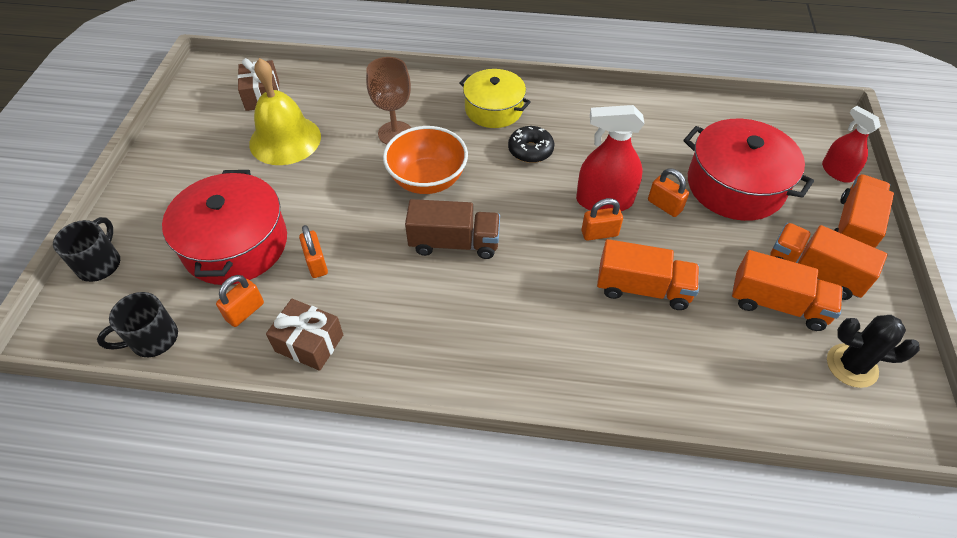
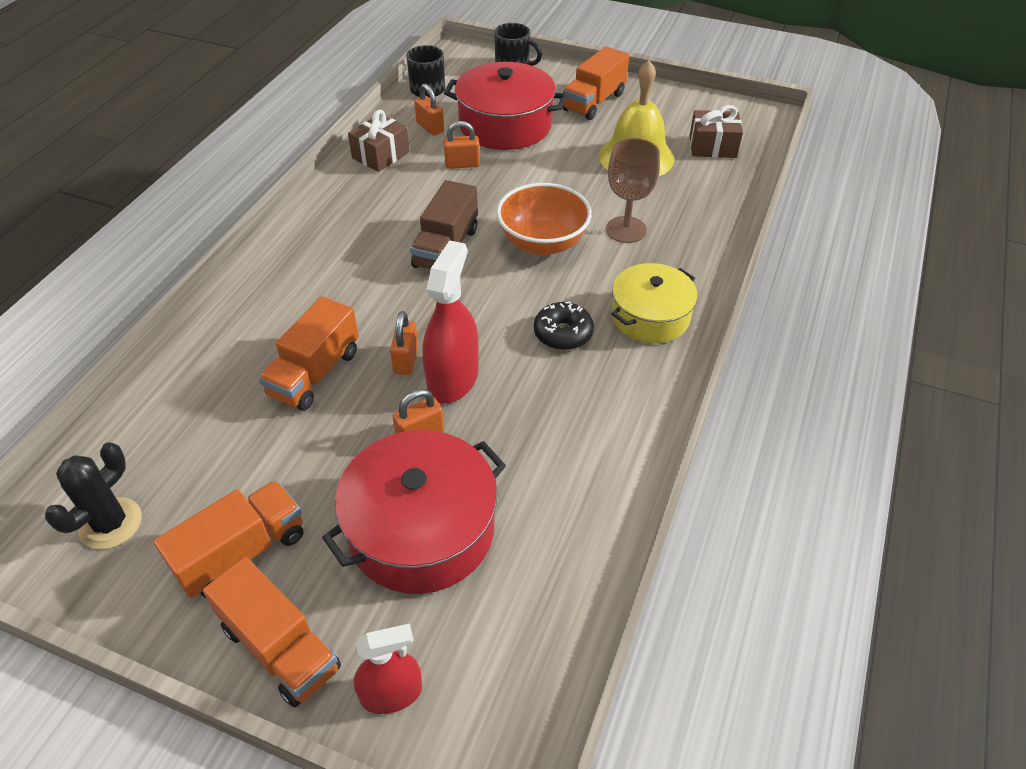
camera: 105 degrees right, 5 degrees down
(777, 304) = (224, 489): orange truck -> orange truck (594, 102)

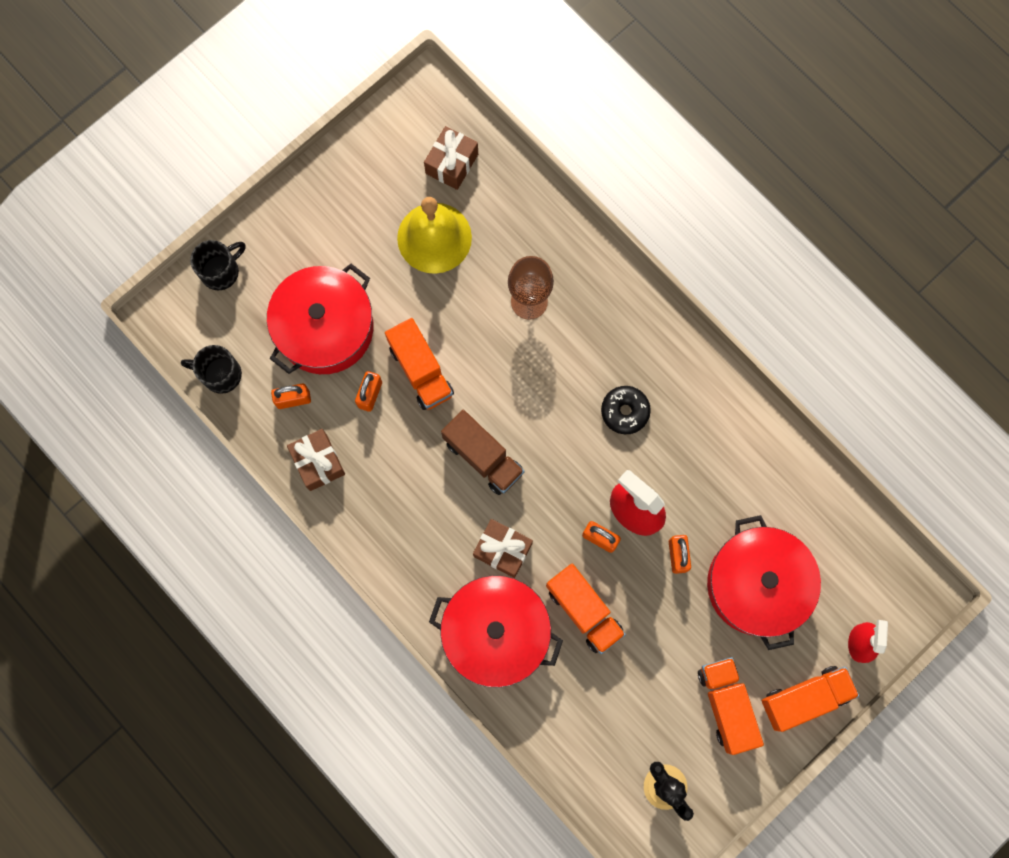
camera: 65 degrees left, 30 degrees up
(262, 313) = (496, 632): none -> red pot
(355, 290) = (502, 550): none -> brown gift
(542, 243) = (514, 376): orange bowl -> none
(594, 102) = (327, 227): orange truck -> orange truck (421, 370)
(650, 316) = (636, 339): yellow pot -> none

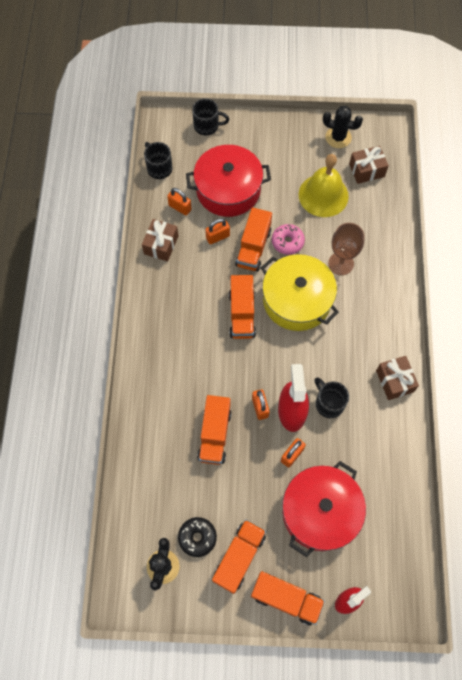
camera: 45 degrees right, 10 degrees down
(382, 151) = (338, 137): none -> black cactus
(450, 329) = (287, 242): none -> pink donut
(483, 457) = (242, 314): brown truck -> orange truck
(496, 632) = (160, 402): red pot -> none
(502, 550) = (205, 366): brown gift -> brown gift (394, 381)
(524, 387) = (297, 300): none -> yellow pot
(625, 411) = (337, 358): black donut -> black donut (197, 537)
(662, 467) = (329, 403): none -> black mug

